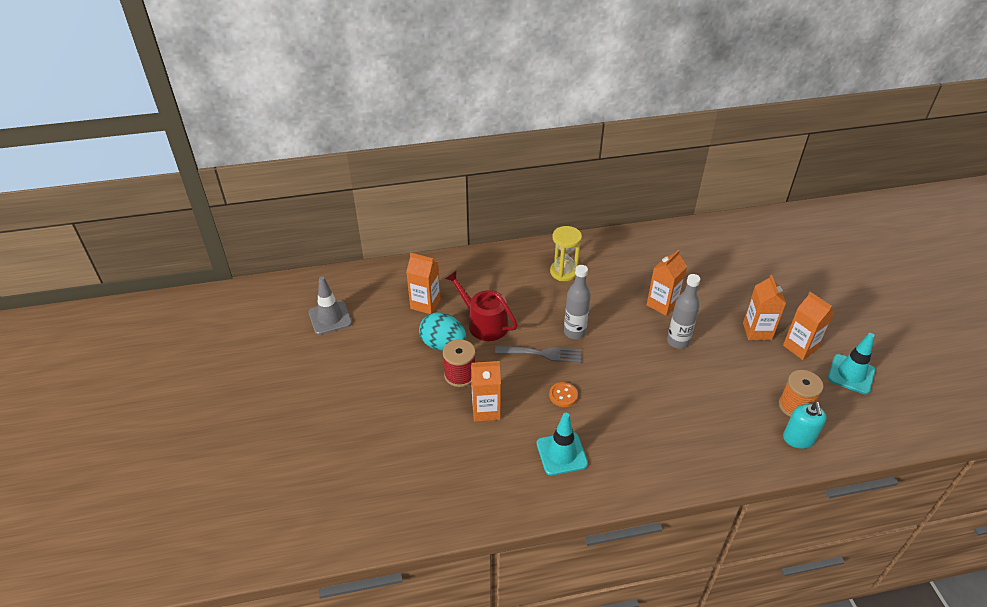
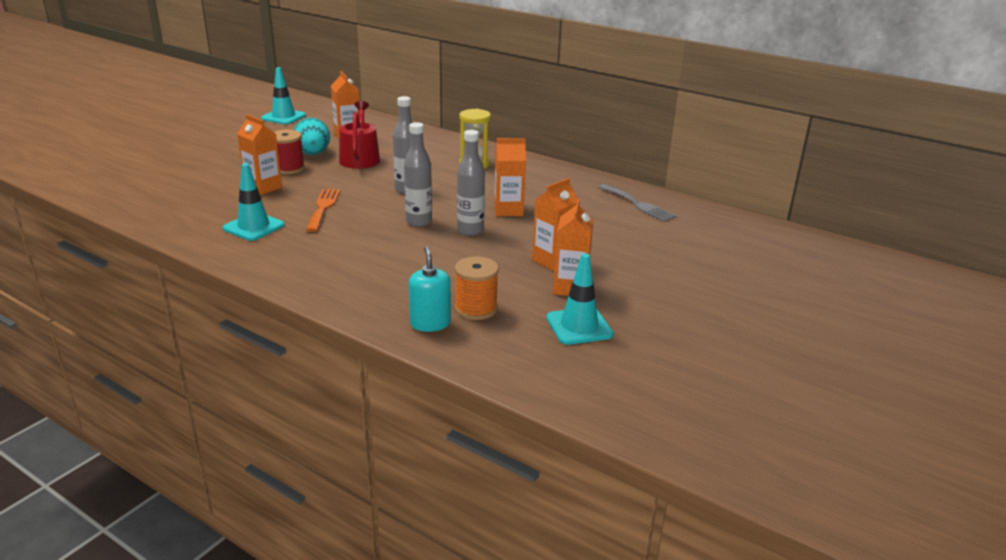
camera: 45 degrees right, 15 degrees down
(330, 318) = (283, 117): grey traffic cone -> turquoise traffic cone
(543, 354) = (360, 187): grey fork -> grey fork (638, 204)
(563, 395) = (323, 208): orange button -> orange fork
(639, 358) = (419, 222): none -> grey bottle
(798, 439) = (430, 323): turquoise soap dispenser -> turquoise soap dispenser turned 120 degrees clockwise

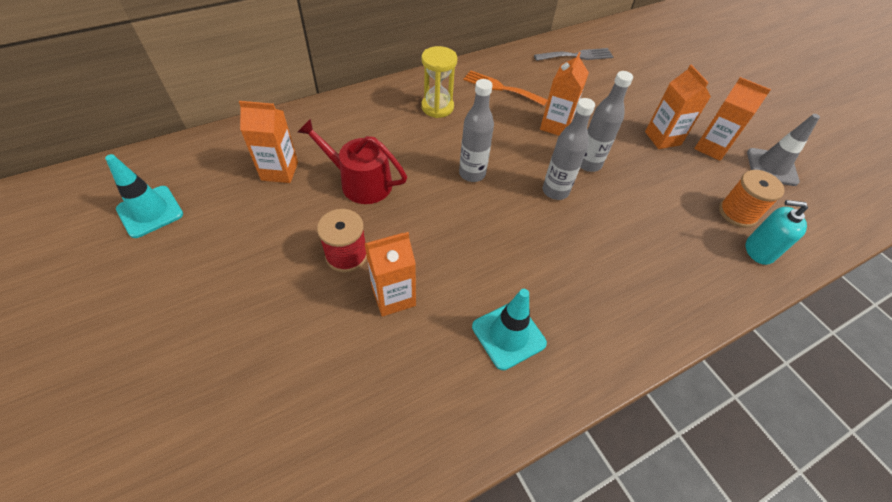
camera: 65 degrees left, 25 degrees up
(313, 154) = (315, 219): turquoise egg -> none
(323, 208) = (484, 255): orange fork -> orange fork (501, 88)
(579, 326) = (771, 167): turquoise traffic cone -> grey traffic cone

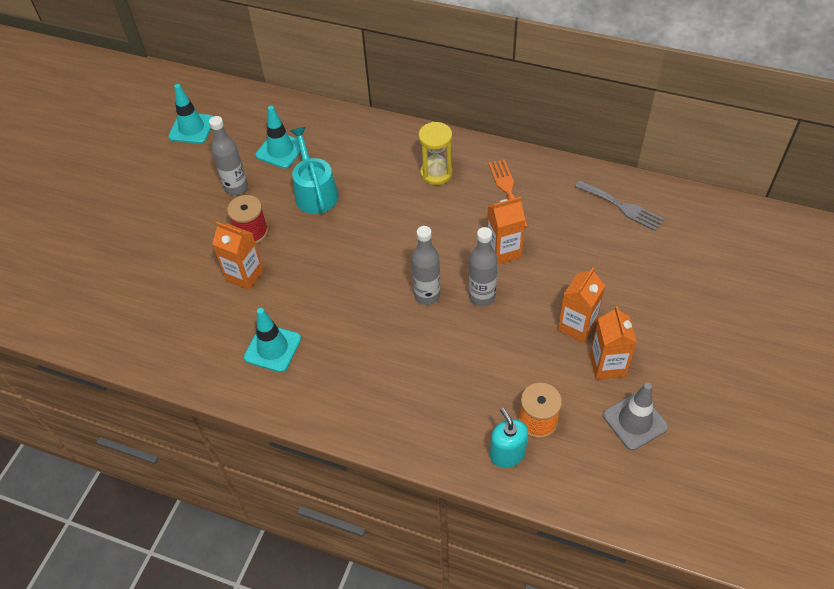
camera: 55 degrees right, 0 degrees up
(279, 171) = (280, 150): orange carton -> turquoise traffic cone
(360, 182) = (315, 192): red watering can -> turquoise watering can
(472, 174) = (389, 240): grey bottle -> grey bottle (236, 188)

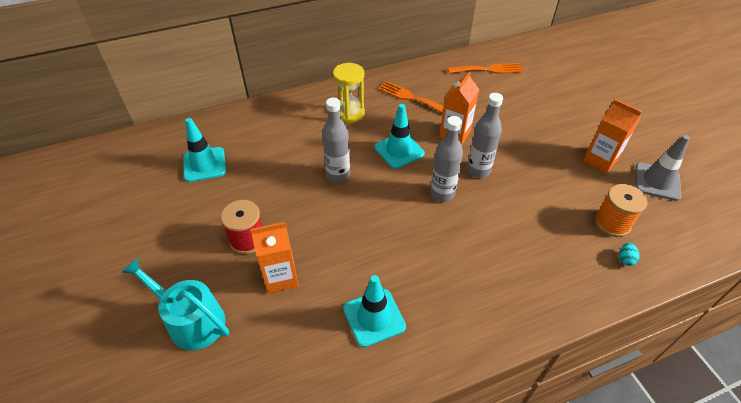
camera: 45 degrees left, 5 degrees down
(191, 128) = (95, 193): turquoise traffic cone -> turquoise traffic cone (399, 150)
(236, 188) = (193, 214): grey bottle -> grey bottle (338, 175)
(315, 192) = (270, 177): turquoise watering can -> turquoise watering can (191, 320)
(507, 454) = (625, 259): turquoise soap dispenser -> turquoise egg
(577, 326) = (554, 150): orange carton -> none
(622, 207) = (488, 69): grey fork -> orange fork

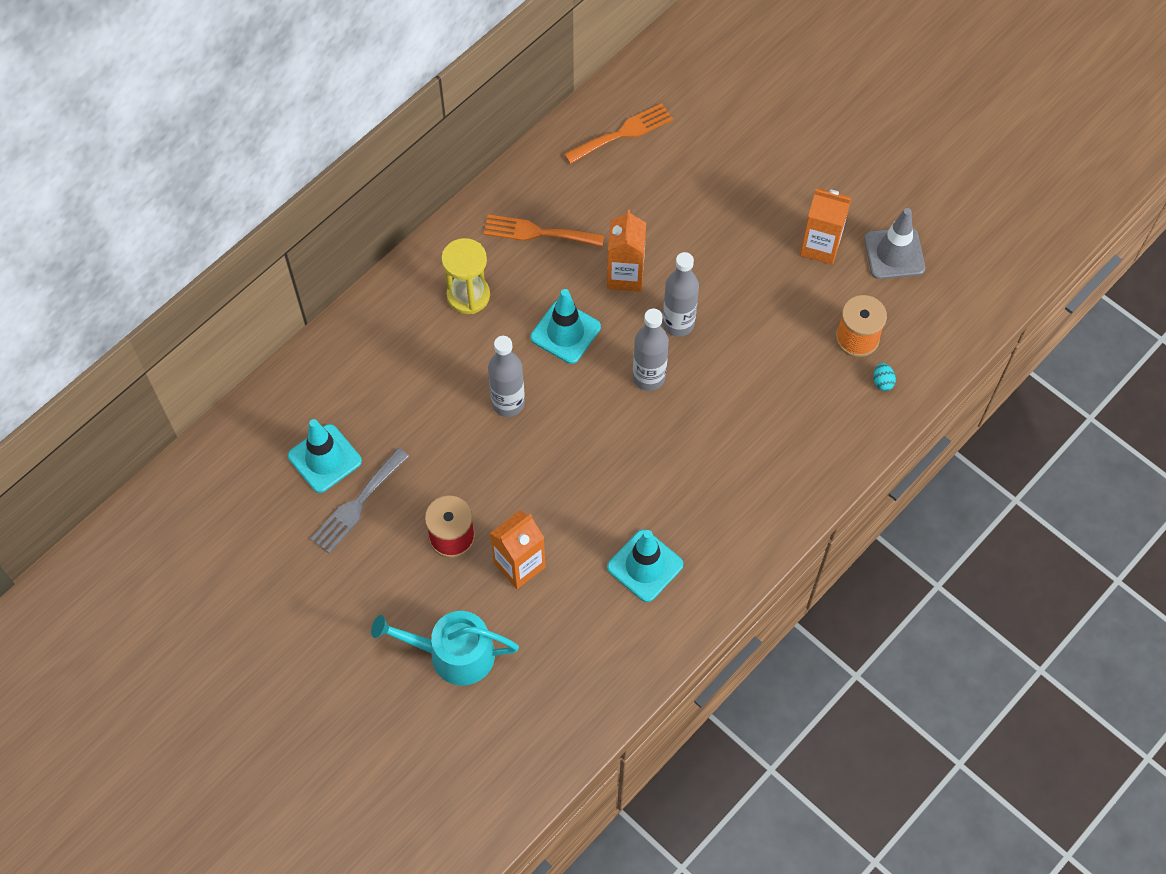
camera: 25 degrees left, 15 degrees up
(203, 196) = (357, 504): none -> grey fork

